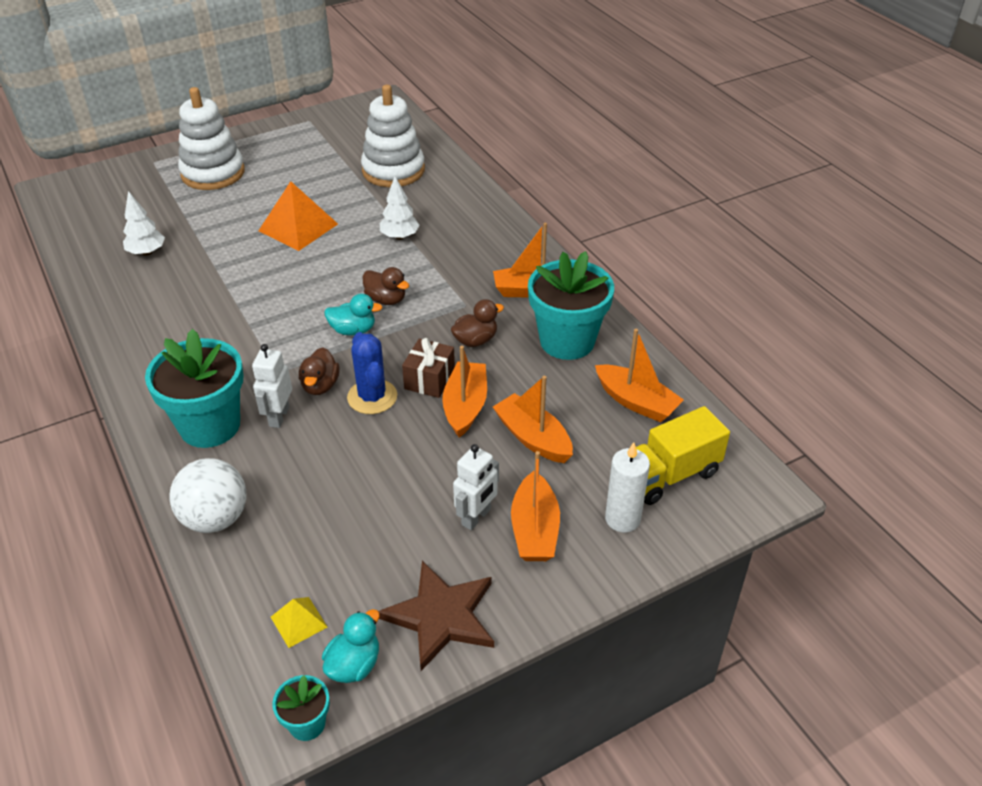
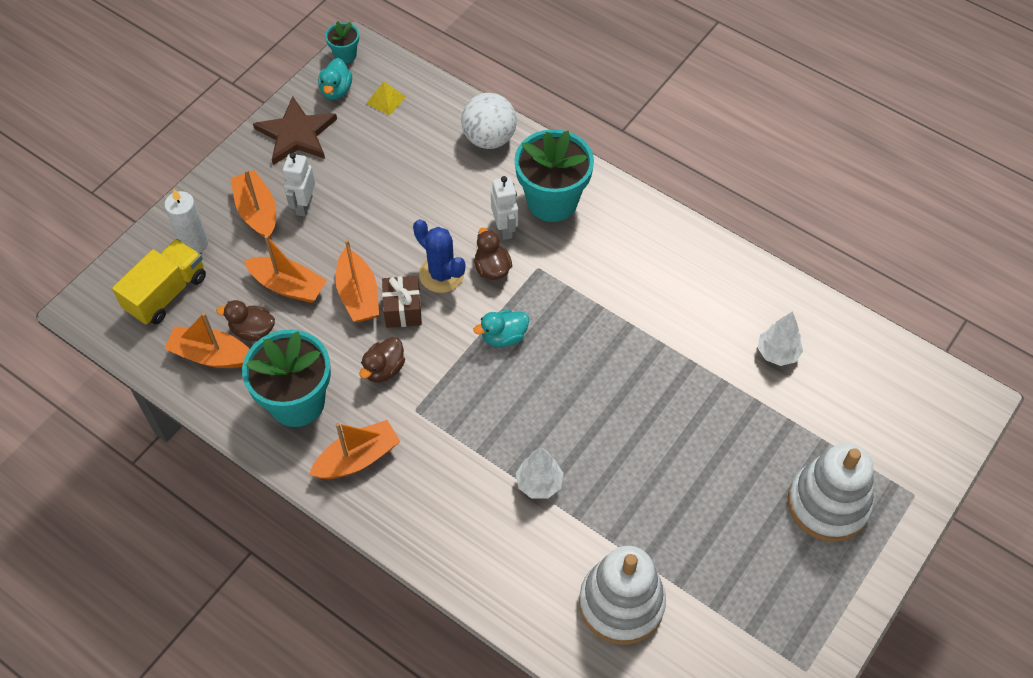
camera: 155 degrees right, 15 degrees up
(298, 227) = (658, 453): orange pyramid -> none
(386, 299) = (497, 386): brown duck -> brown duck (252, 331)

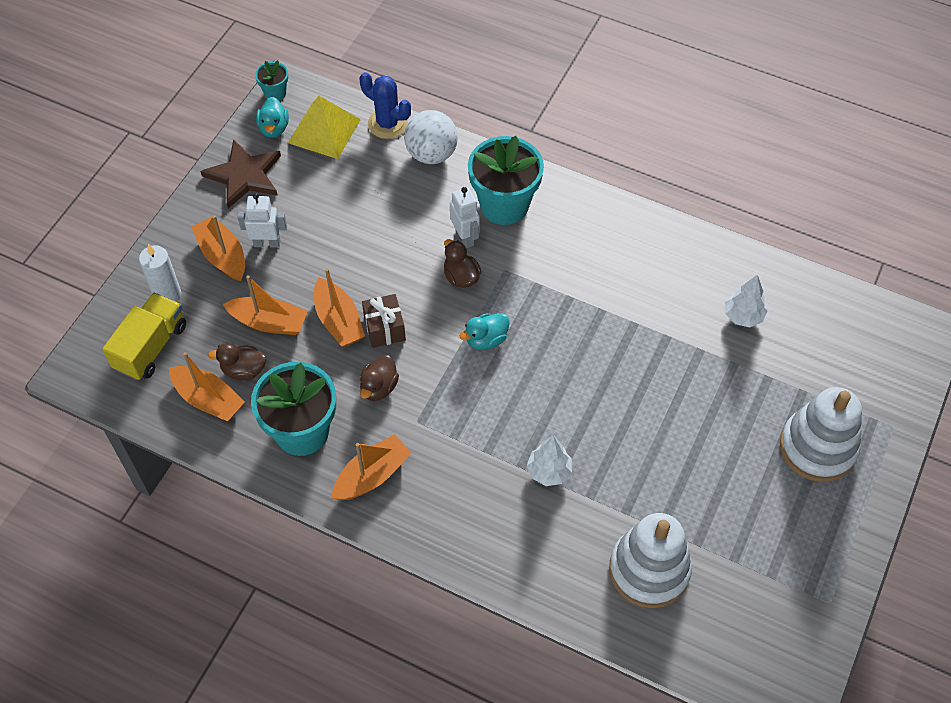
camera: 10 degrees left, 0 degrees up
(211, 355) = (208, 400): orange boat -> orange boat turned 150 degrees counterclockwise
(304, 205) = (267, 243): white robot -> white robot turned 90 degrees clockwise
(385, 100) = (324, 131): yellow pyramid -> yellow pyramid, size x1.96
(441, 274) = (414, 289): blue cactus -> blue cactus (387, 123)

